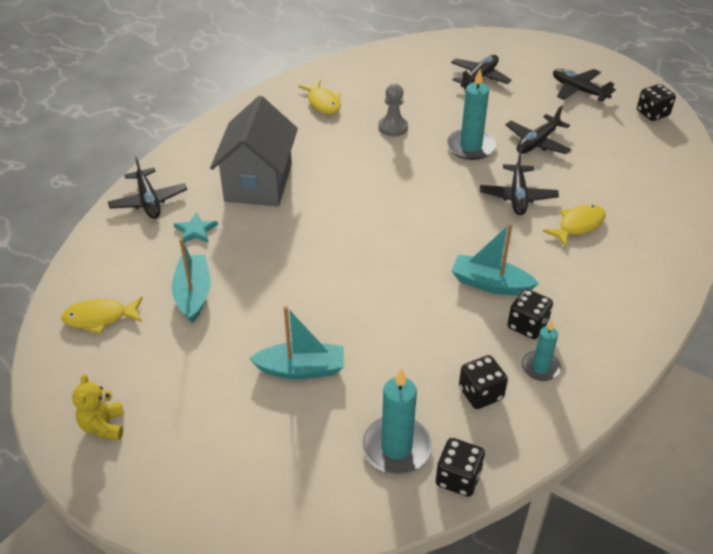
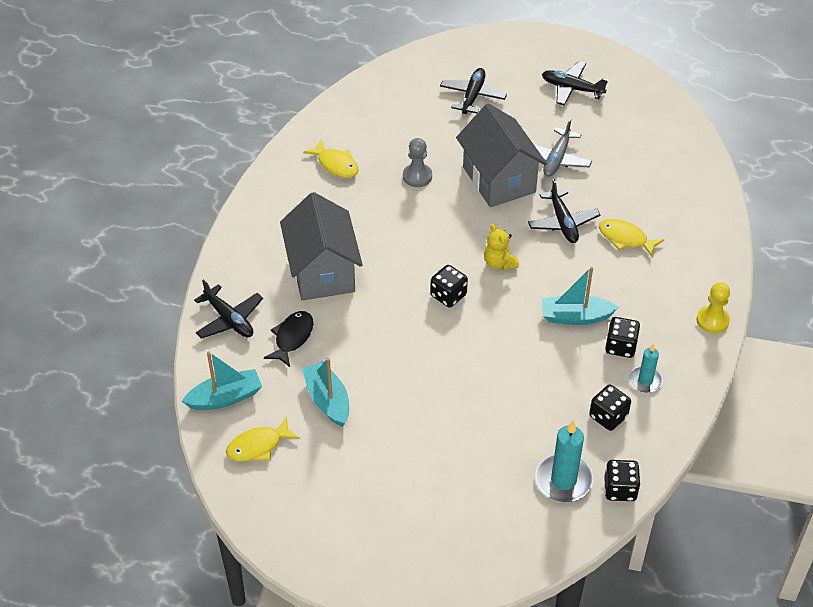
camera: 20 degrees left, 5 degrees up
(104, 426) = (322, 536): yellow teddy bear -> yellow teddy bear (499, 263)
(195, 230) = (292, 338): turquoise star -> black fish
(301, 369) = (457, 439): turquoise boat -> turquoise boat (225, 398)
(470, 147) = (499, 179): turquoise candle -> grey house
(537, 142) = (557, 159): black plane -> grey plane
(578, 225) = (625, 238): yellow fish -> yellow fish turned 90 degrees counterclockwise
(645, 327) = (712, 320): none -> yellow pawn
(652, 113) = (647, 99): black dice -> black dice (448, 295)

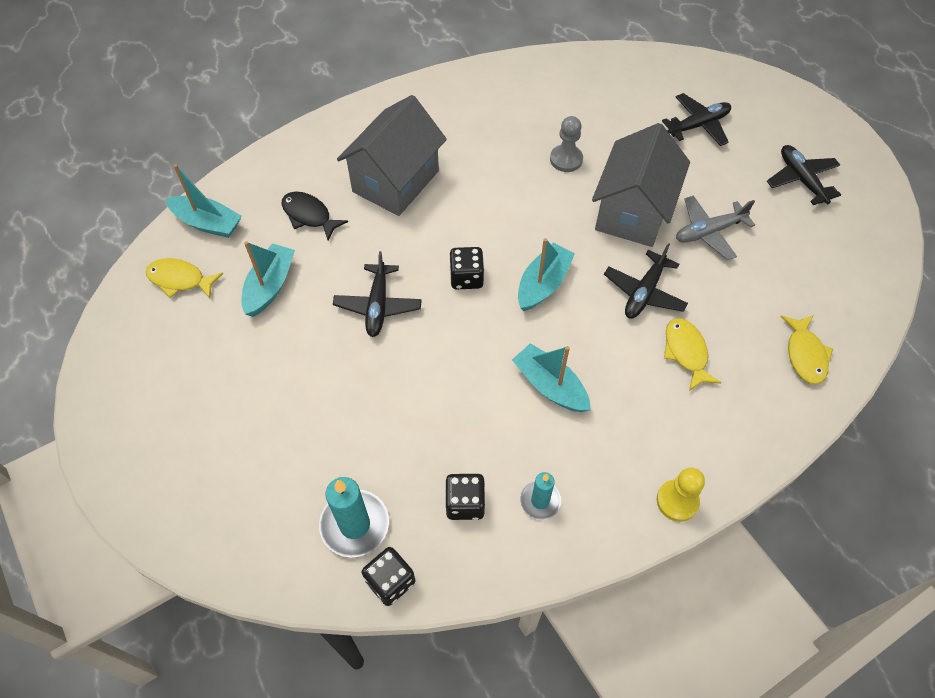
camera: 45 degrees right, 10 degrees up
(229, 319) = (286, 166): black plane -> black plane (378, 305)
(292, 338) = (309, 215): black fish -> black fish turned 120 degrees counterclockwise
(336, 164) = (513, 104): yellow fish -> yellow fish (805, 355)
(499, 263) = (543, 284): yellow teddy bear -> turquoise boat
(620, 346) = (557, 448): black dice -> none

